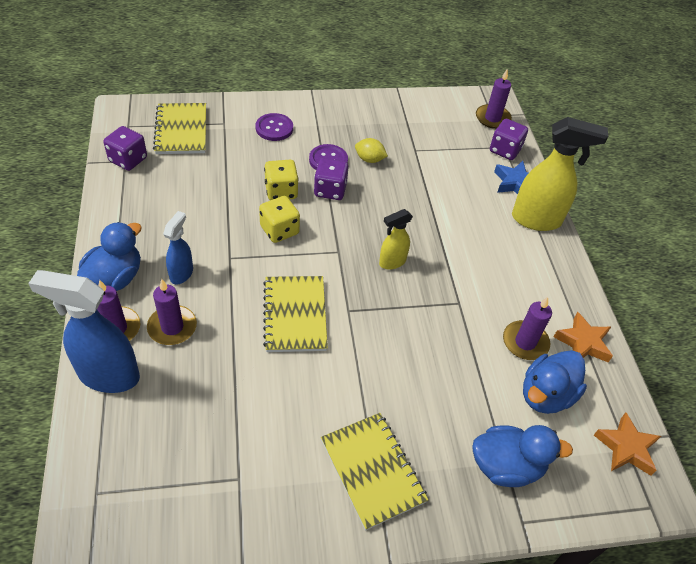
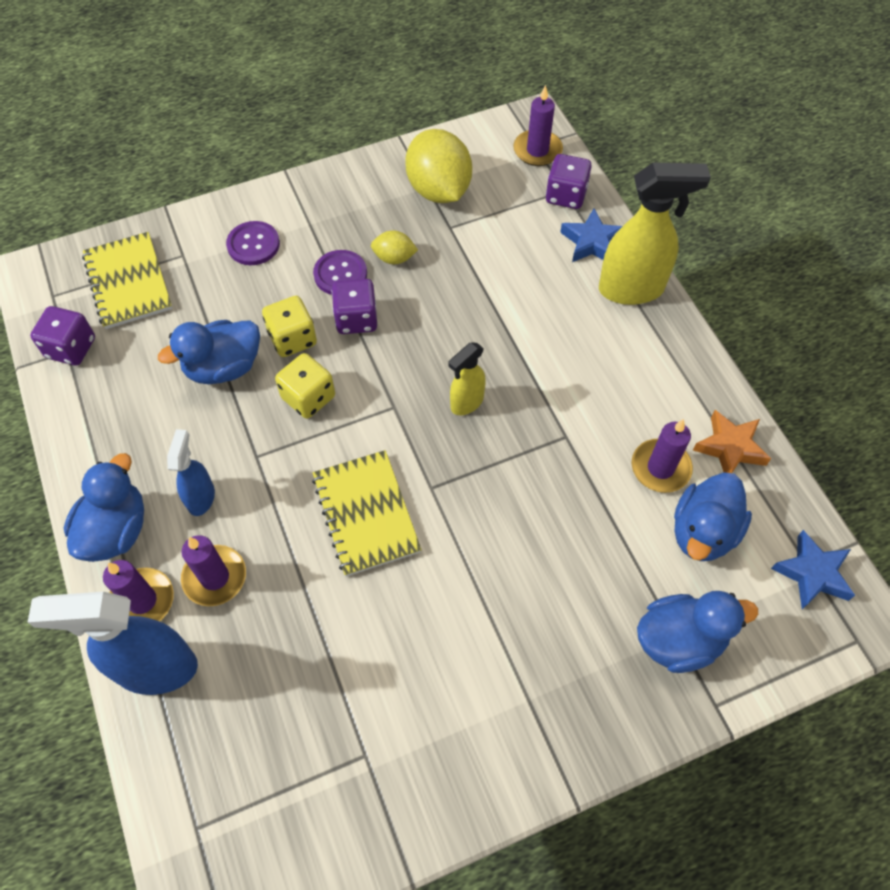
camera: 10 degrees left, 10 degrees up
(227, 197) = (223, 367): none -> blue duck
(372, 470) = (523, 695): yellow notebook -> none
(414, 126) = (439, 190): none -> yellow lemon
(626, 448) = (812, 573): orange star -> blue star

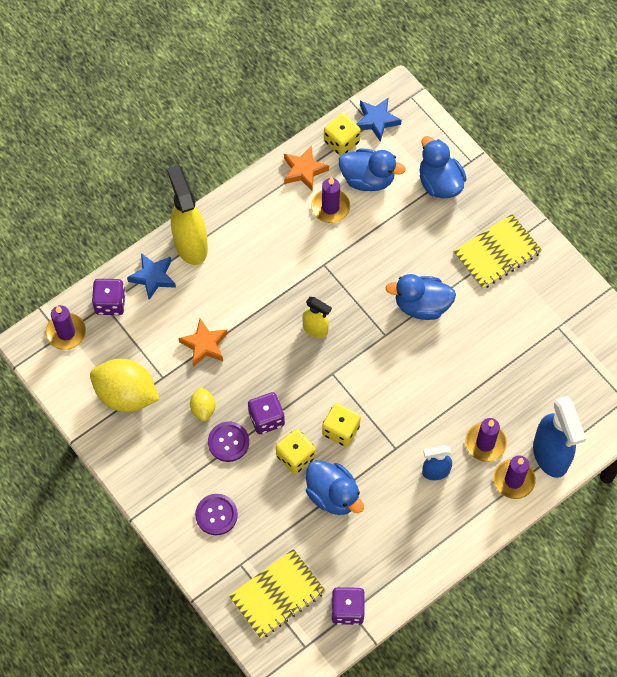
camera: 105 degrees left, 5 degrees up
(116, 530) = (474, 516): blue duck -> blue duck (421, 305)
(366, 514) = (415, 368): yellow notebook -> yellow notebook (497, 253)
(439, 190) = (126, 395): yellow lemon -> yellow lemon turned 60 degrees clockwise
(481, 276) = (204, 345): none -> orange star
(776, 511) = (341, 142): none -> yellow dice

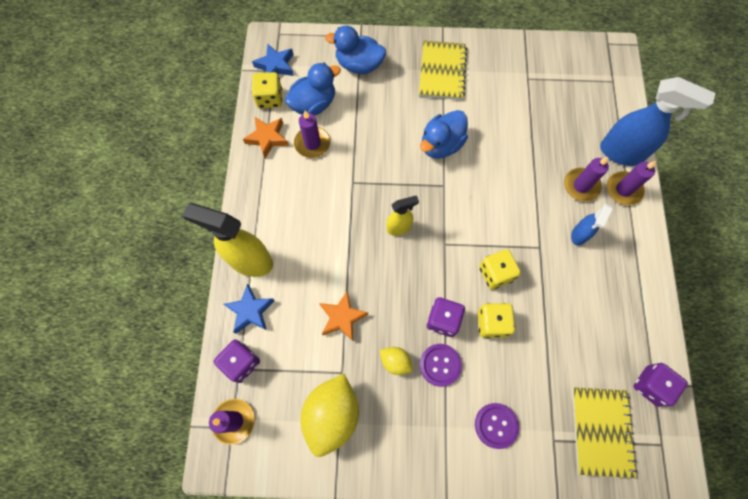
camera: 50 degrees left, 5 degrees up
(126, 395) = (332, 415): yellow lemon -> yellow lemon turned 45 degrees counterclockwise
(333, 495) = (545, 321): blue duck -> none

